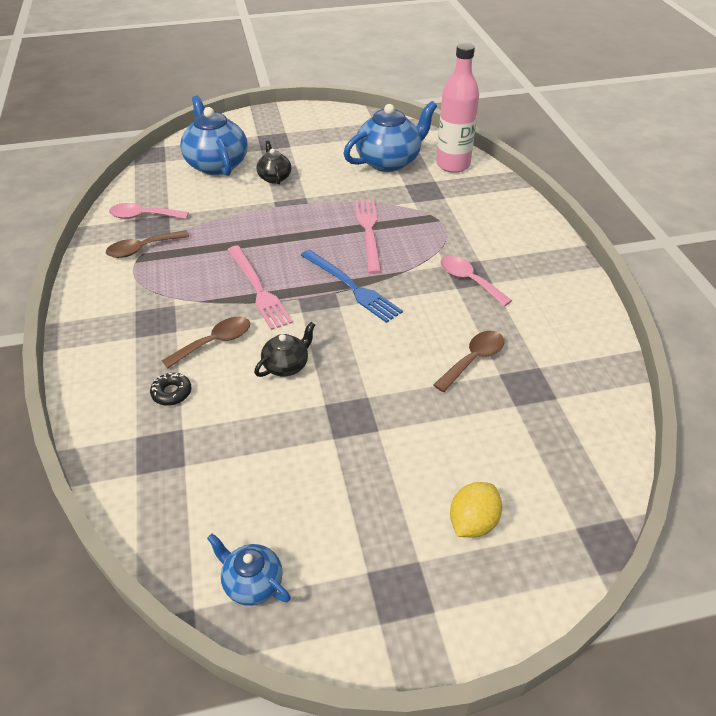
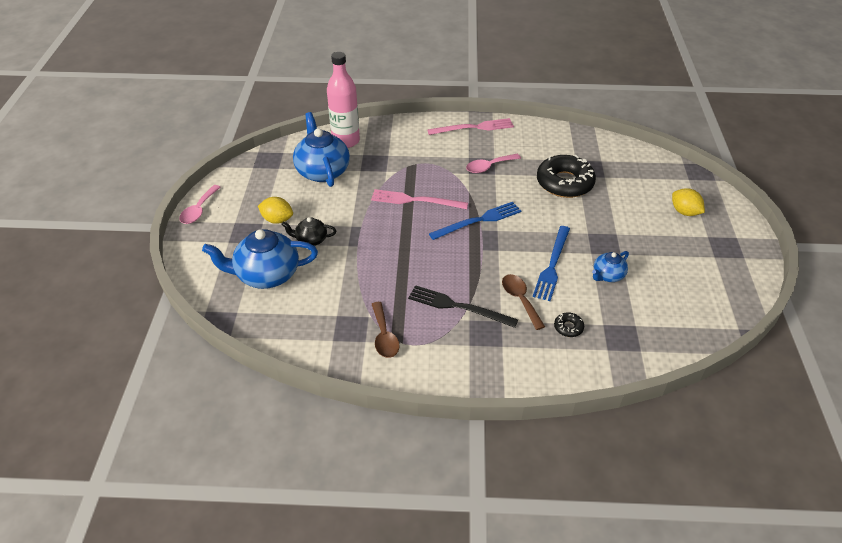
camera: 75 degrees left, 0 degrees up
(143, 216) = (331, 333): pink spoon -> pink spoon (199, 210)
(194, 293) = (458, 307): none -> black fork
(252, 582) = (722, 302): blue teapot -> blue teapot (607, 275)
(258, 289) = (465, 269): pink fork -> pink fork (473, 127)
(287, 365) = (552, 265): black teapot -> blue fork
(298, 153) = (277, 220): none -> yellow lemon
(473, 360) = (564, 183): brown spoon -> black donut

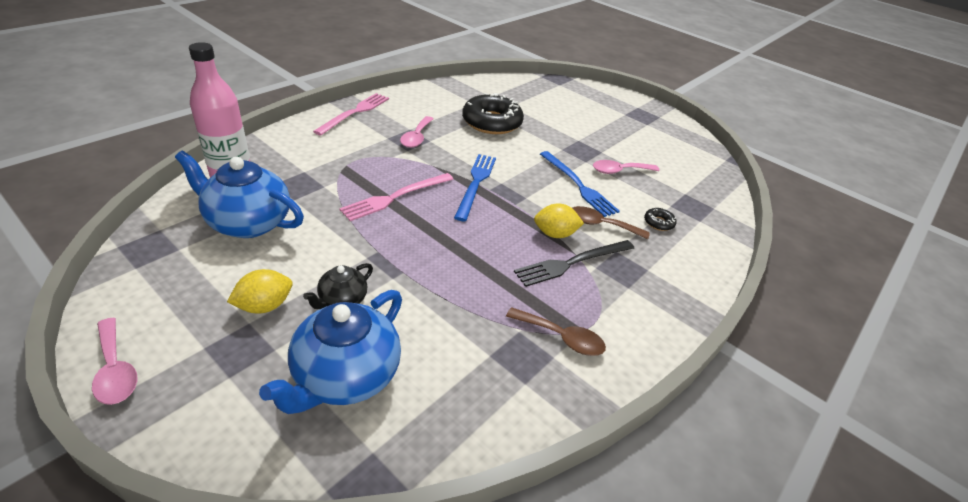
camera: 55 degrees left, 5 degrees down
(607, 275) = (619, 171): blue teapot -> pink spoon
(684, 212) = (590, 106): yellow lemon -> yellow lemon (555, 234)

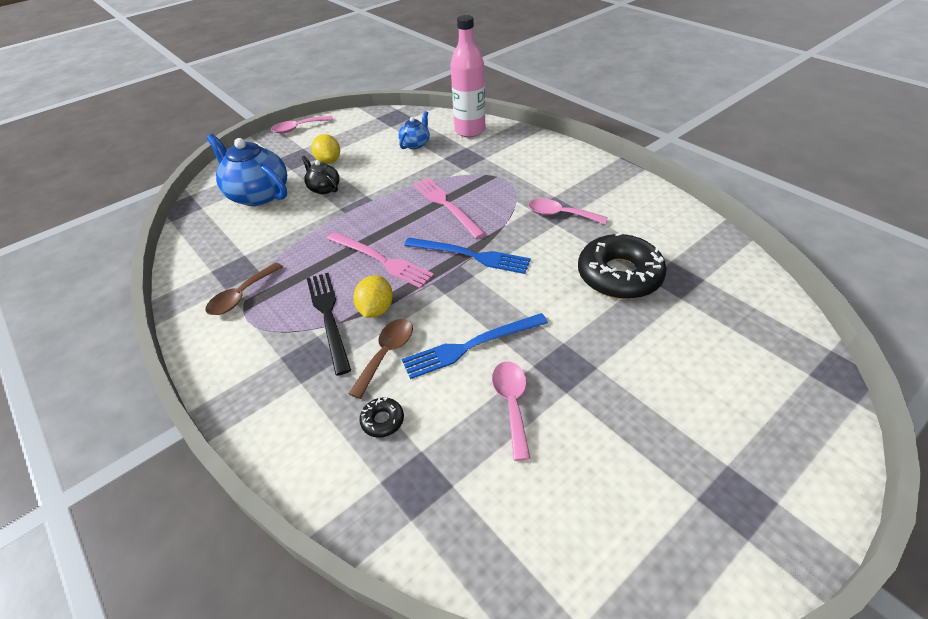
camera: 105 degrees right, 5 degrees up
(248, 223) = (415, 144): blue teapot -> blue teapot, size x0.52
(355, 113) = (602, 173): pink fork -> pink fork (381, 260)

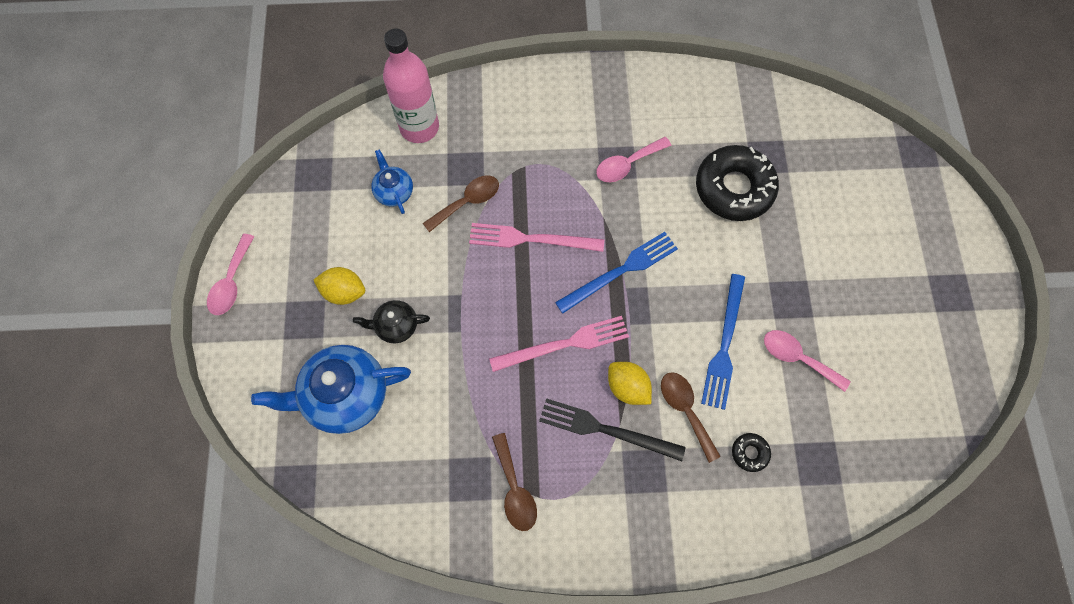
camera: 55 degrees left, 25 degrees up
(442, 170) = (467, 202): none -> brown spoon

